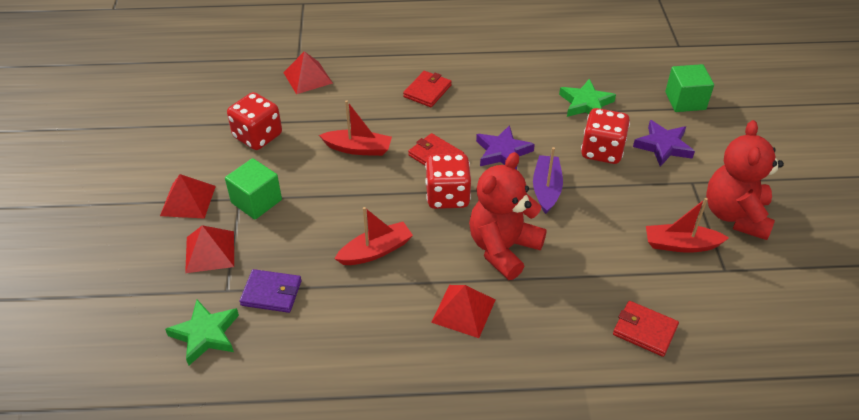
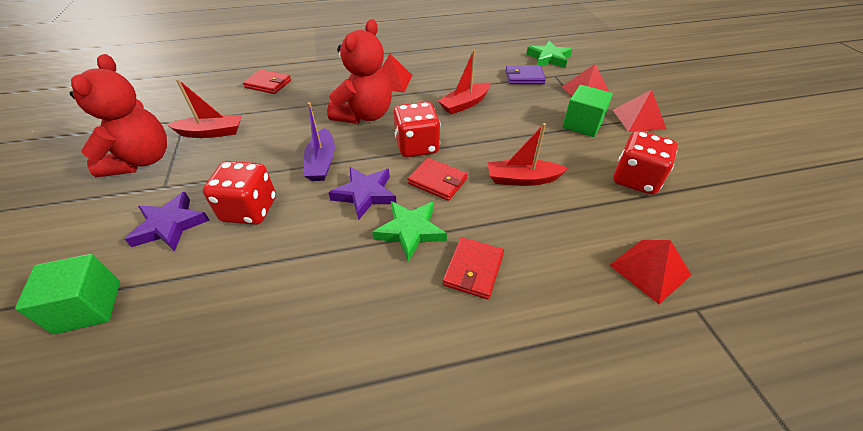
camera: 170 degrees right, 0 degrees up
(586, 103) = (246, 279): green star -> green star (410, 231)

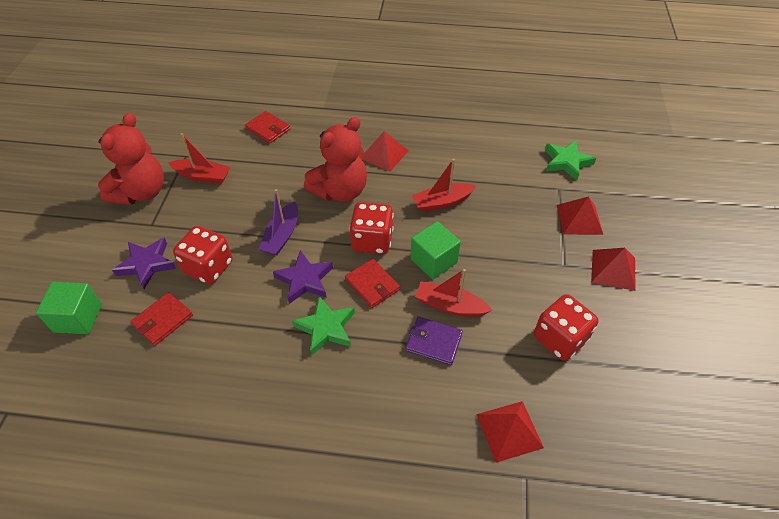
camera: 20 degrees right, 5 degrees up
(473, 269) = (360, 380): red wallet -> red wallet (163, 320)
(524, 77) = (523, 182): purple wallet -> purple wallet (433, 342)
(582, 124) = (547, 260): green cube -> green cube (433, 261)

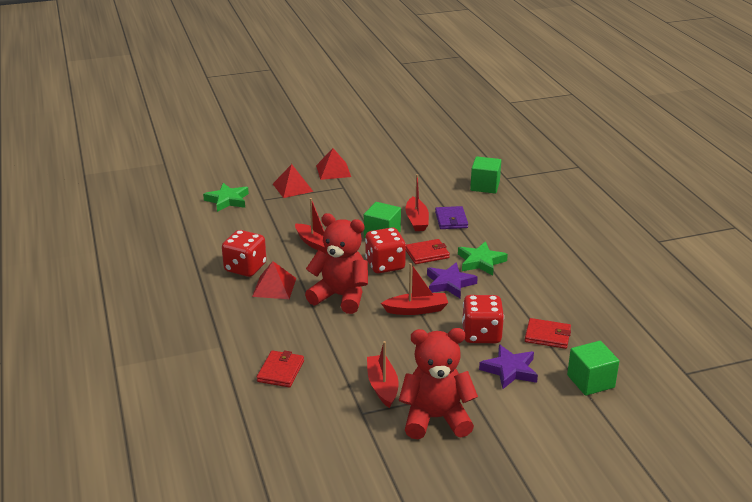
camera: 115 degrees left, 20 degrees down
(282, 236) = (416, 310): purple boat -> red boat
(372, 284) = (427, 254): red wallet -> red wallet turned 45 degrees clockwise
(509, 430) = (485, 186): red pyramid -> green cube
(559, 339) = (407, 181): red dice -> red dice (245, 268)

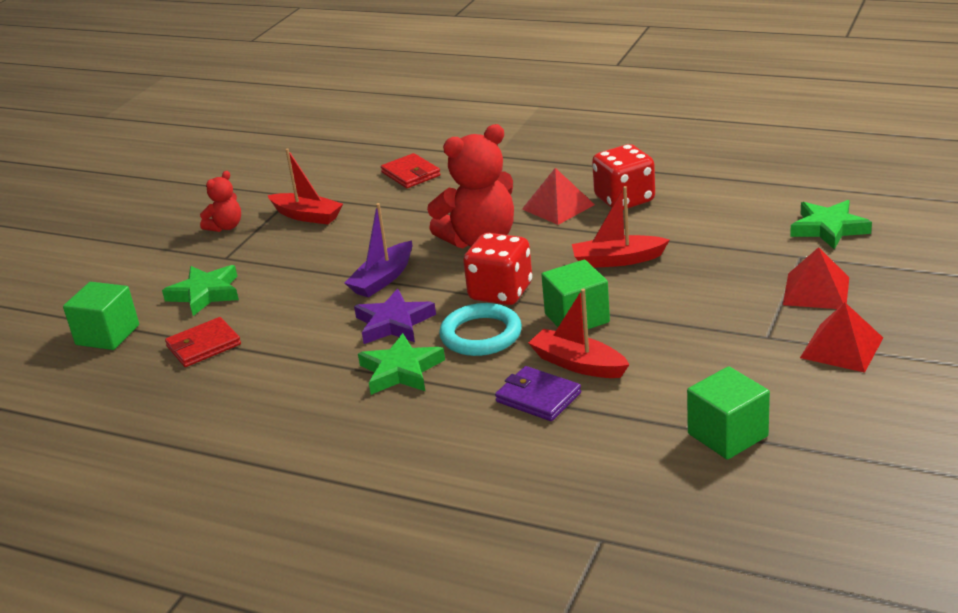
camera: 135 degrees right, 0 degrees up
(416, 310) = (383, 279): red boat -> purple boat
(427, 254) = (481, 335): red wallet -> turquoise ring
(435, 418) = (226, 227): red teddy bear -> red teddy bear, size x0.50
(481, 334) = (278, 302): red dice -> none
(485, 186) = (601, 492): green cube -> green cube (727, 435)
(510, 370) = (205, 294): purple star -> green star

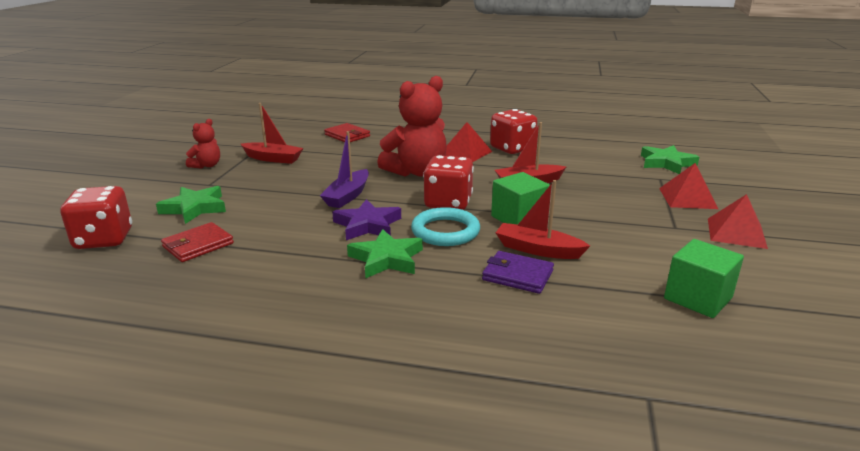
camera: 15 degrees left, 5 degrees down
(107, 335) = (104, 239): green cube -> red dice

